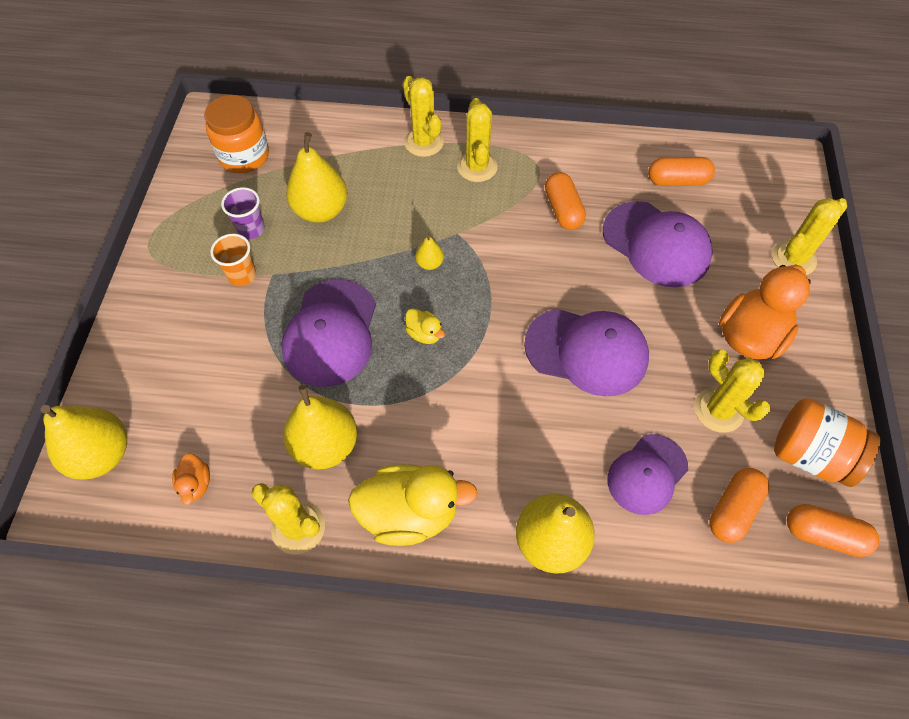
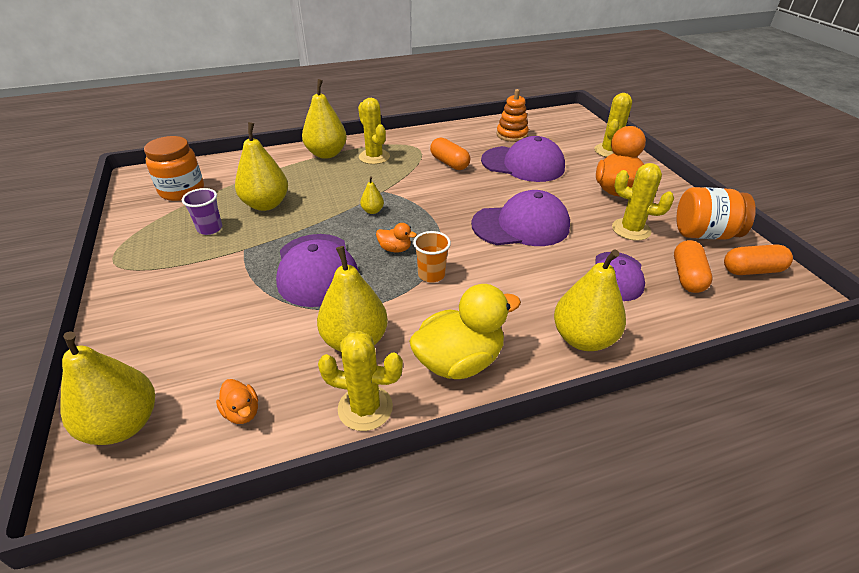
camera: 25 degrees left, 20 degrees down
(242, 275) = (215, 257): orange cup -> orange cup (431, 275)
(424, 142) = (326, 154): yellow cactus -> yellow pear
(424, 334) = (395, 249): yellow duck -> orange duck
(677, 181) = (512, 135): orange capsule -> orange stacking toy

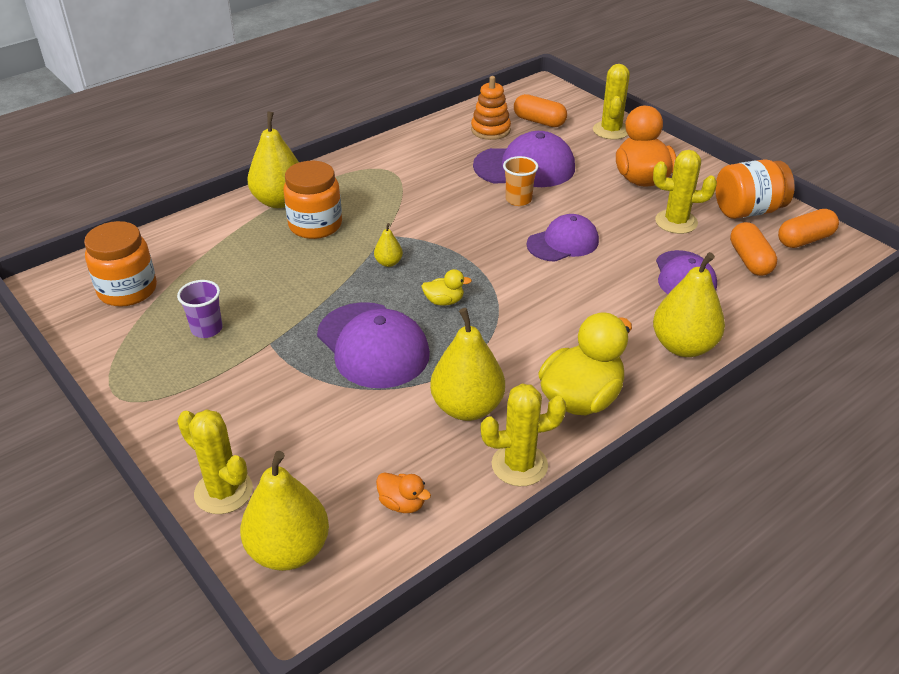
camera: 20 degrees left, 0 degrees up
(266, 204) = (253, 283): yellow pear -> none
(339, 174) = (315, 225): none -> orange jar
(374, 157) = (343, 193): yellow cactus -> yellow cactus (223, 492)
(395, 249) = (444, 301): orange duck -> yellow duck
(431, 275) = (501, 320): orange cup -> orange cup (518, 200)
(449, 163) = (439, 183): orange capsule -> orange capsule (539, 121)
(521, 225) = (563, 242): purple cap -> purple cap, size x0.67

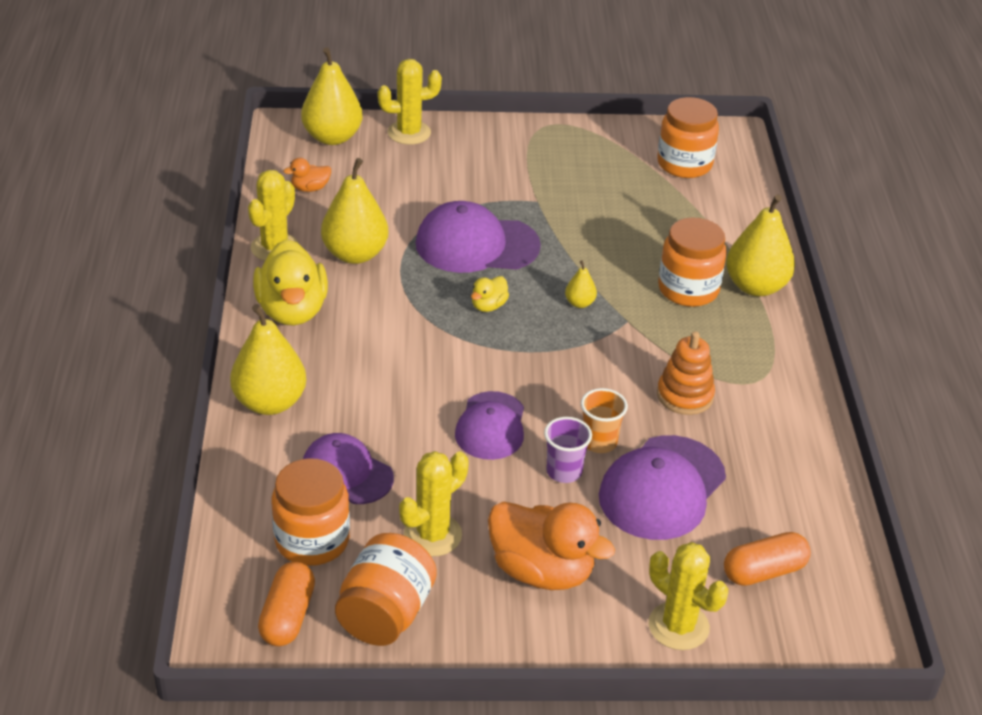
camera: 125 degrees right, 0 degrees up
(207, 329) = (589, 181): purple cup -> purple cup (564, 471)
(490, 130) = (778, 512): orange stacking toy -> orange stacking toy (685, 395)
(750, 260) = (312, 540): orange capsule -> orange jar

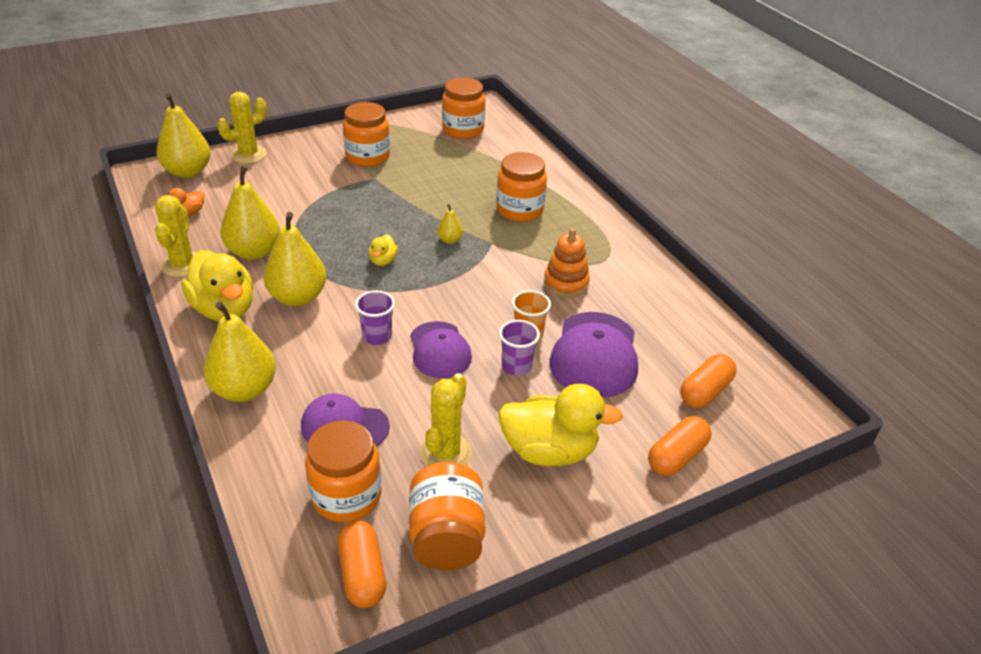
camera: 25 degrees left, 0 degrees up
(433, 390) = (377, 336): none -> purple cup
(476, 245) = (347, 220): purple cap -> none
(542, 571) = (549, 451): orange duck -> yellow duck
(545, 171) = (367, 157): none -> orange jar
(678, 626) = (676, 456): yellow cactus -> orange capsule
(755, 286) = (563, 196): yellow pear -> yellow pear (298, 297)

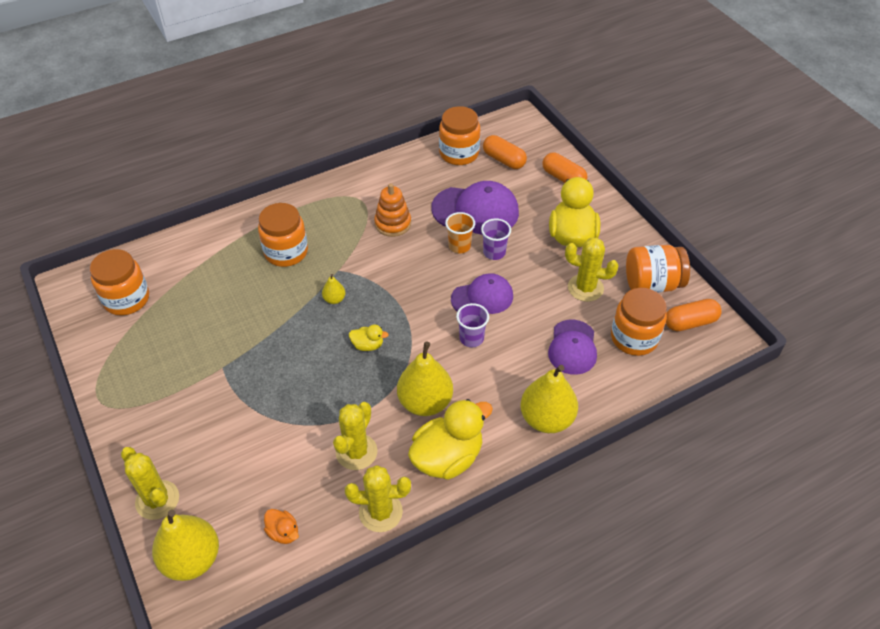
camera: 90 degrees left, 10 degrees up
(254, 252) = (356, 452): yellow pear -> yellow cactus
(367, 157) = (176, 379): orange jar -> orange jar (459, 153)

